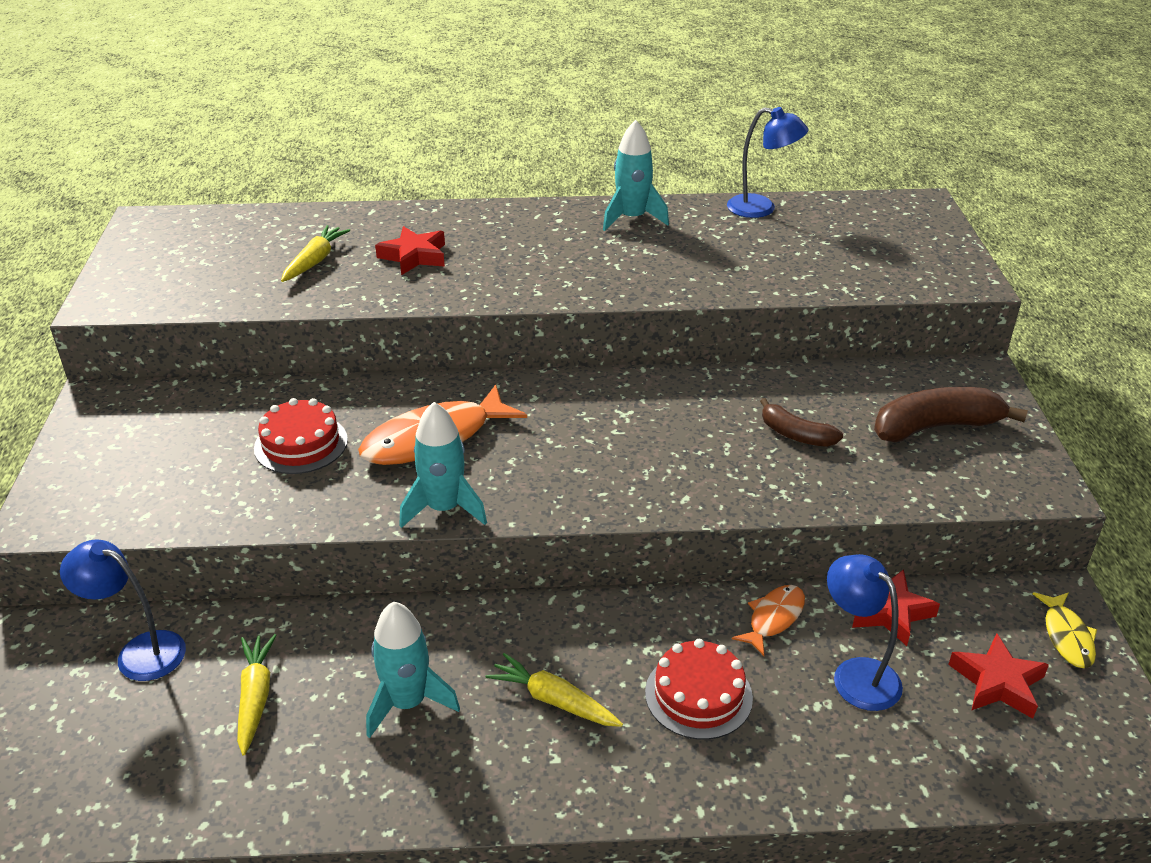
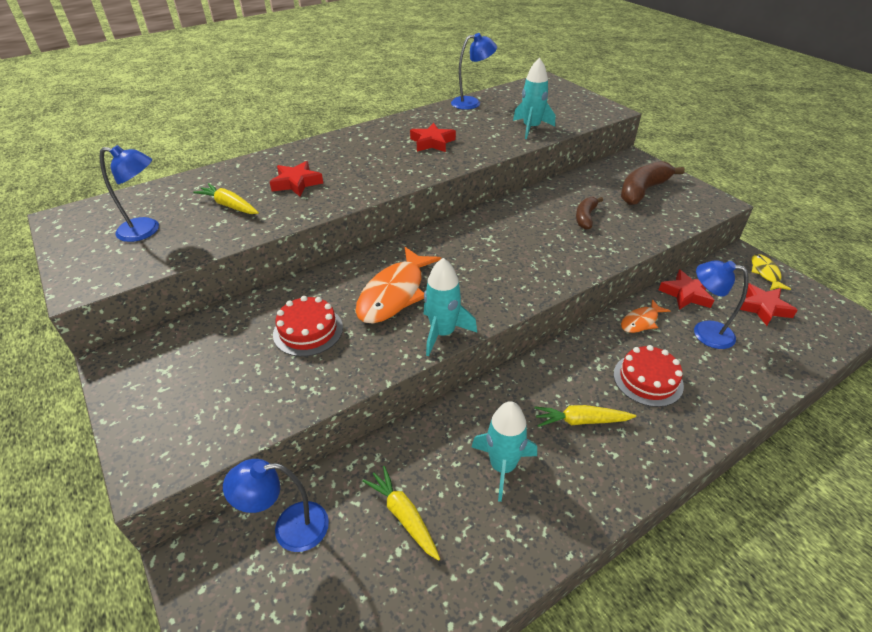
camera: 30 degrees left, 5 degrees up
(209, 263) = (147, 230): none -> blue lamp
(315, 261) = (229, 205): yellow carrot -> yellow carrot turned 45 degrees counterclockwise
(632, 218) = (408, 126): turquoise rocket -> turquoise rocket (531, 128)
(639, 252) = (432, 142): none -> red star
(773, 618) = (641, 321): orange fish -> orange fish turned 135 degrees counterclockwise
(795, 434) = (585, 217): brown banana -> brown banana turned 105 degrees clockwise
(1067, 636) = (765, 273): yellow fish -> yellow fish turned 150 degrees counterclockwise

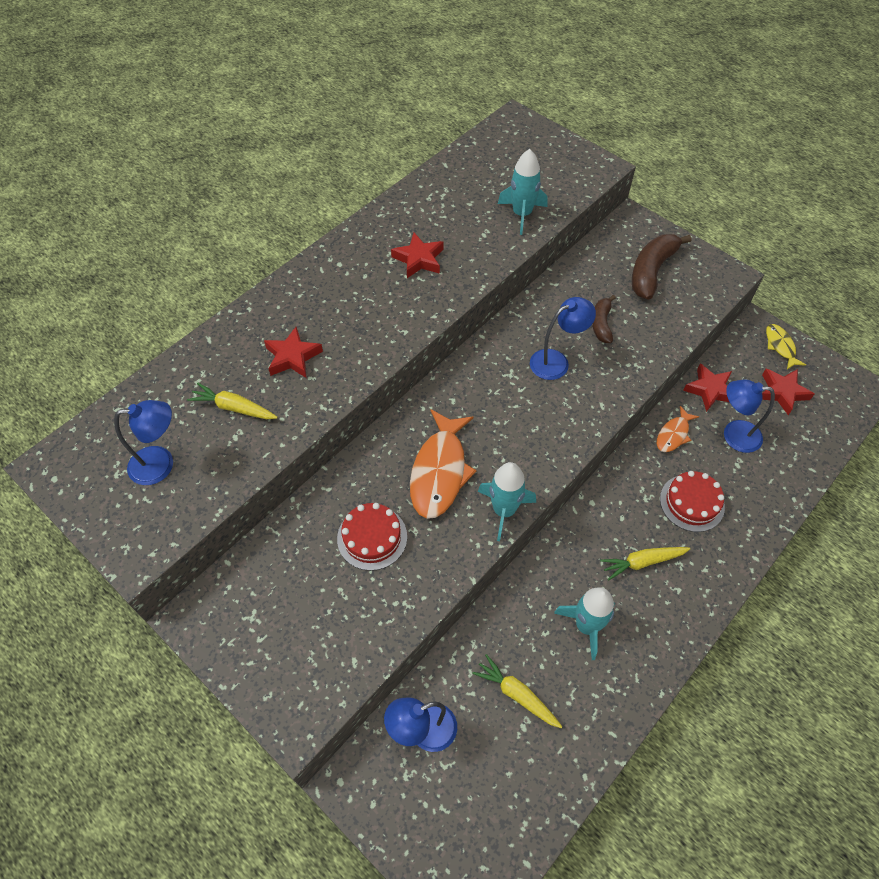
camera: 15 degrees left, 15 degrees up
(472, 103) = (440, 177): blue lamp -> blue lamp (556, 361)

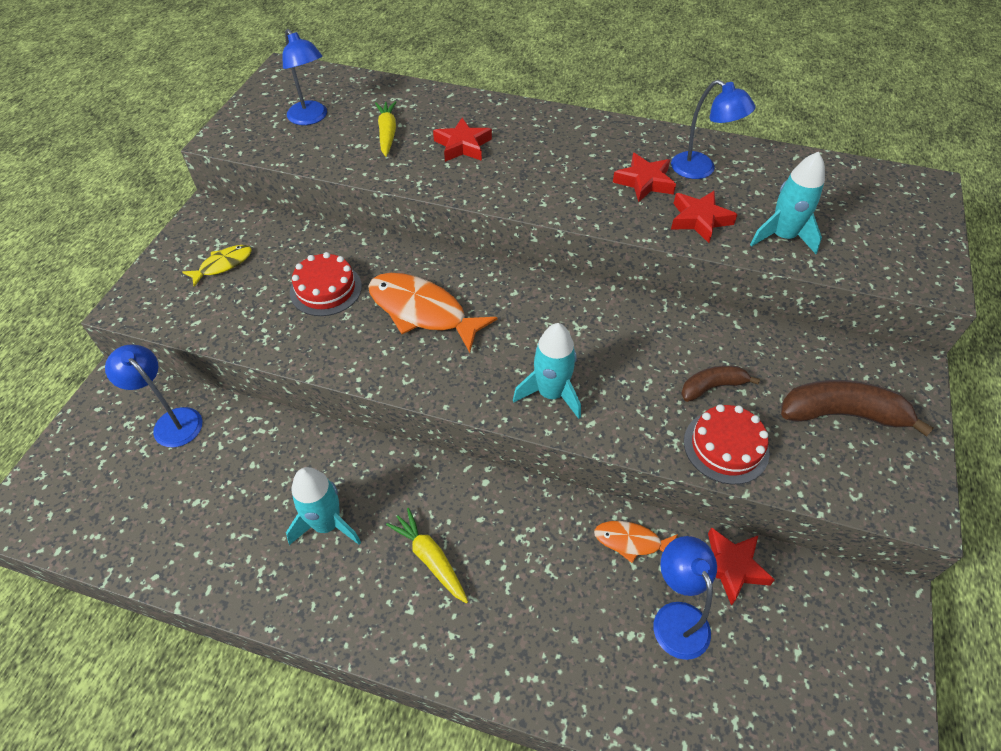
camera: 65 degrees right, 5 degrees down
(440, 471) = (422, 311): orange fish -> orange fish turned 45 degrees clockwise
(504, 510) = (401, 377): turquoise rocket -> turquoise rocket (551, 393)
(516, 694) = (229, 484): yellow carrot -> none
(556, 361) = (624, 361): blue lamp -> blue lamp (701, 170)
(692, 503) = (541, 592): red cake -> red cake (726, 447)
(780, 346) = (879, 644): yellow fish -> yellow fish (223, 265)
(782, 392) = (795, 668): red star -> red star (699, 220)

